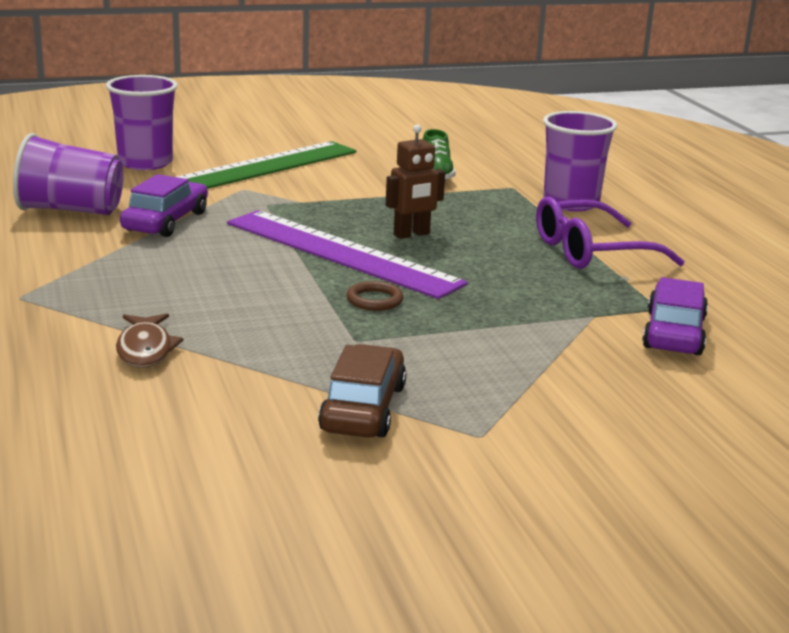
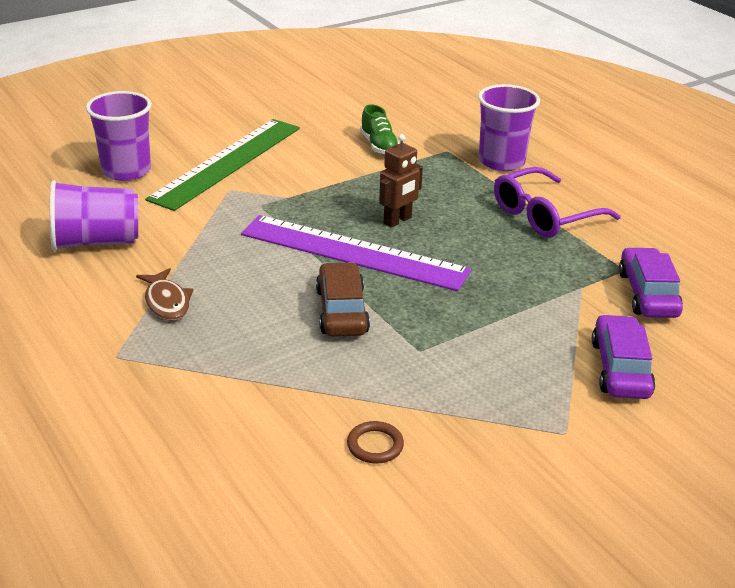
camera: 15 degrees left, 10 degrees up
(145, 349) = (259, 395): brown fish -> brown fish (167, 302)
(166, 221) = (187, 241): purple car -> purple car (620, 368)
(363, 408) = (465, 423): brown car -> brown car (342, 311)
(374, 300) = (409, 302): brown ring -> brown ring (375, 445)

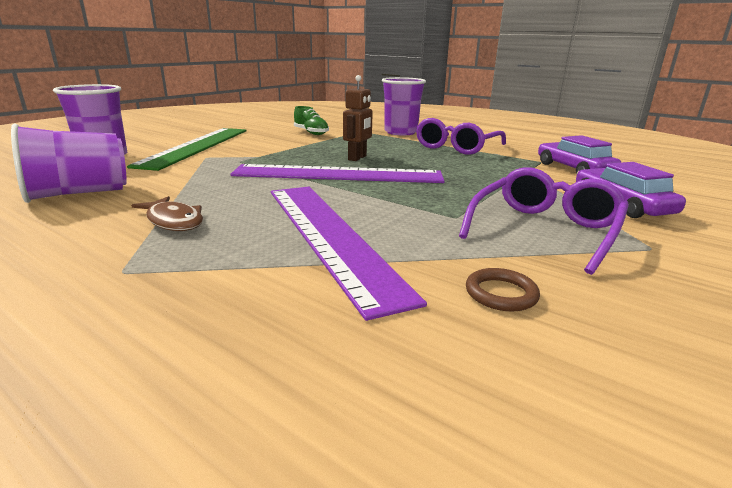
camera: 20 degrees left, 10 degrees down
(286, 350) = (329, 235): none -> purple ruler
(342, 311) = (360, 204): brown car -> none
(488, 387) = (544, 230): none -> purple glasses

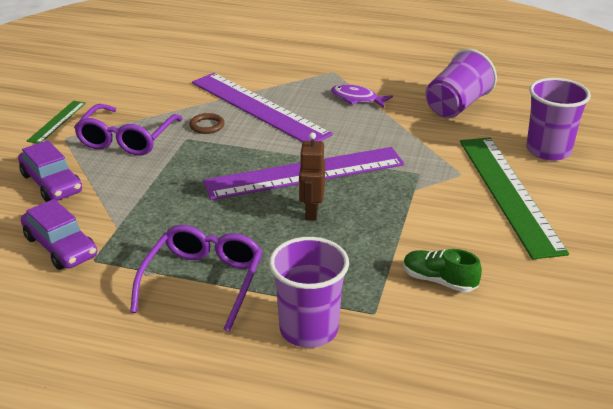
camera: 160 degrees right, 10 degrees up
(174, 221) = (357, 99): brown fish -> purple fish
(501, 293) = (160, 94): brown ring -> brown ring (207, 126)
(694, 276) = (57, 122): none -> green ruler

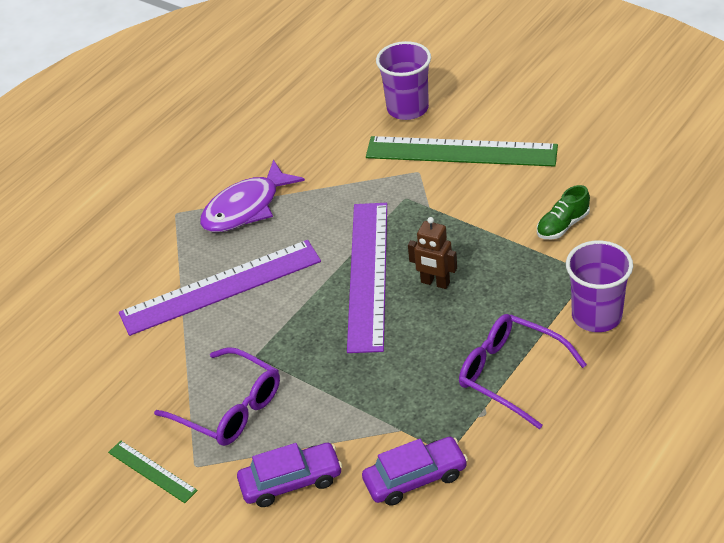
camera: 65 degrees left, 10 degrees up
(207, 126) = (236, 335): brown ring -> none
(357, 99) = (246, 208): purple fish -> purple fish, size x1.69
(456, 106) = (300, 142): purple cup -> none

